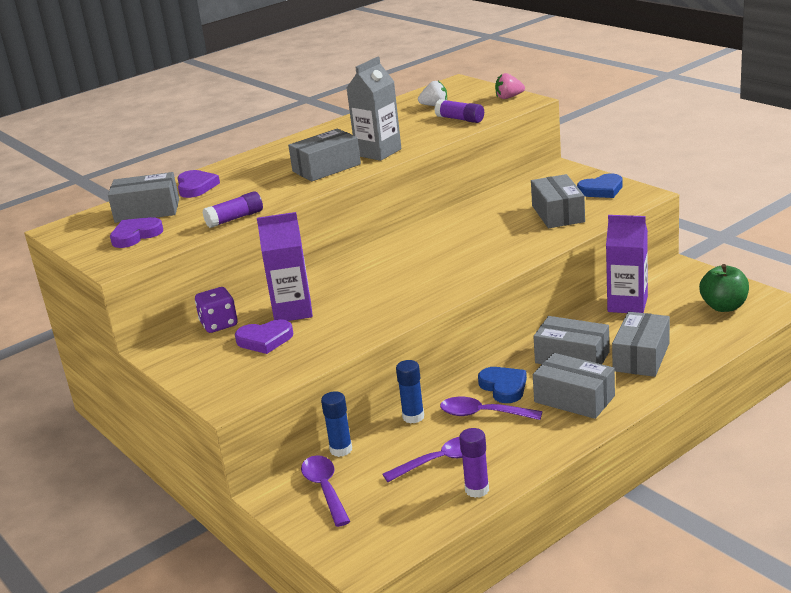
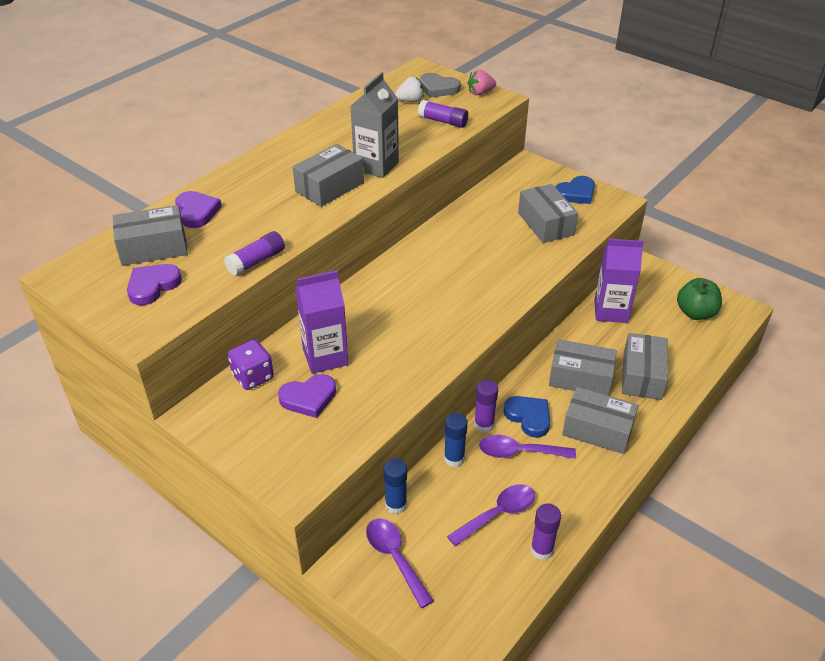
camera: 15 degrees left, 15 degrees up
(454, 392) = (484, 425): none -> purple glue stick
(467, 96) = (438, 88): none -> grey heart

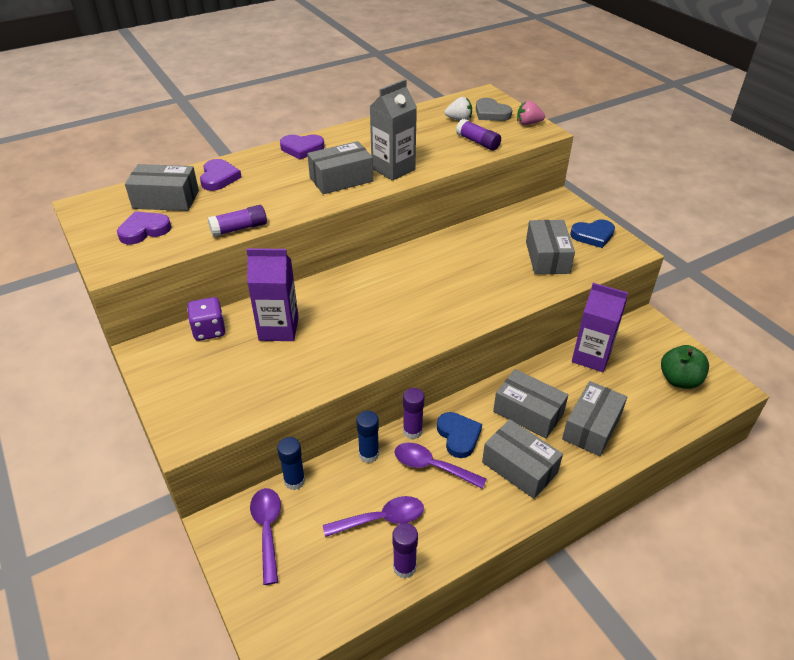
camera: 20 degrees right, 0 degrees up
(308, 398) = (243, 361): purple heart -> purple heart (302, 149)

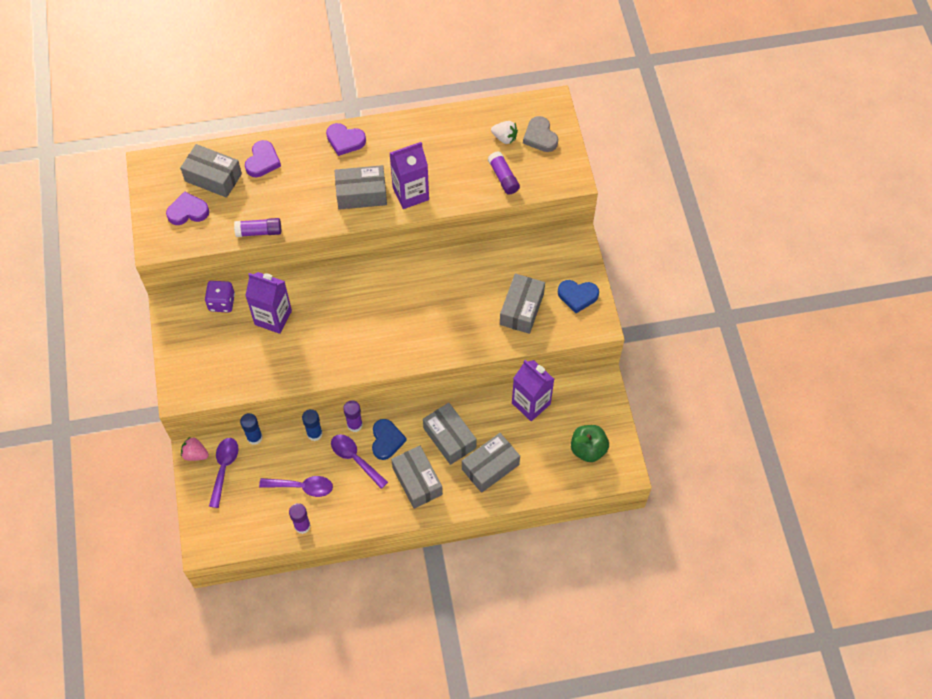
camera: 20 degrees right, 20 degrees up
(393, 169) = (410, 193): grey carton -> purple carton
(528, 123) = (565, 163): pink strawberry -> pink strawberry (195, 454)

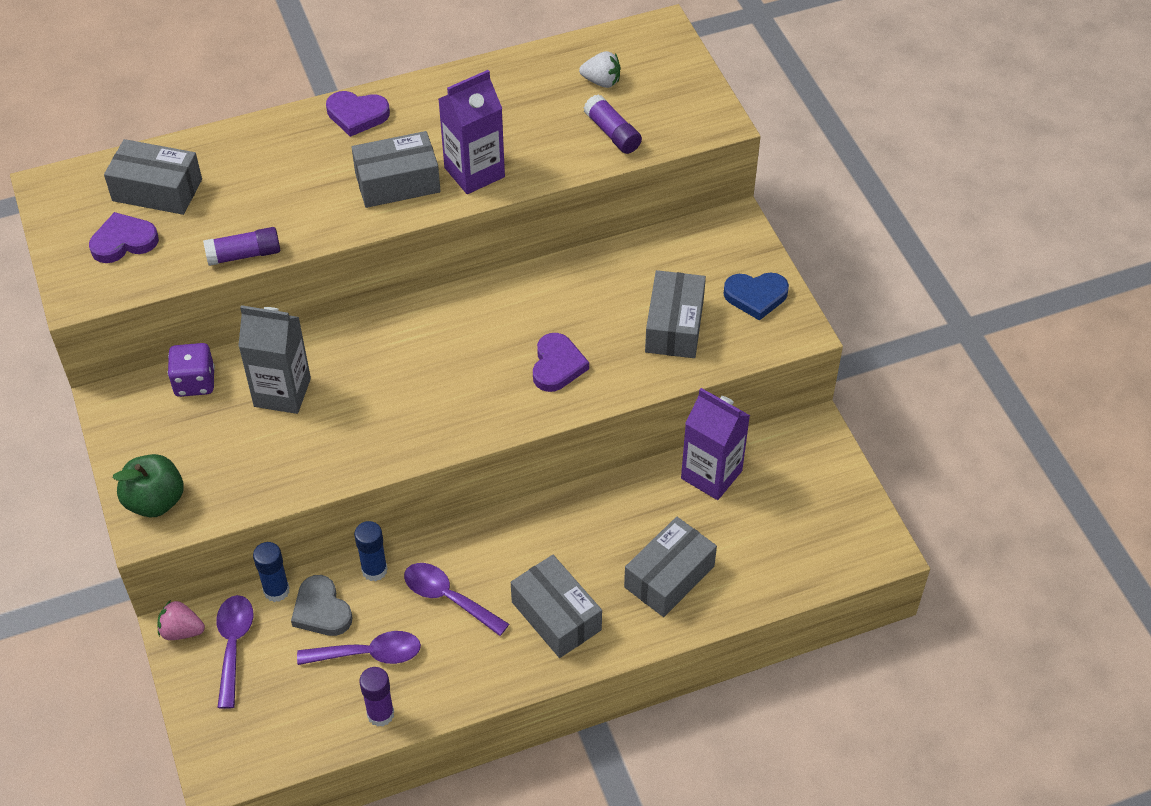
camera: 10 degrees left, 10 degrees down
(262, 161) = (232, 158): purple heart -> purple heart (557, 365)
(273, 317) = (282, 392): purple carton -> grey carton
(354, 425) = (437, 547): purple glue stick -> none
(386, 440) = (493, 562): blue heart -> none
(449, 438) = (594, 544): grey box -> none
(540, 137) = (655, 73): grey heart -> grey heart (321, 610)
(588, 449) = (817, 527): green apple -> green apple (155, 501)

